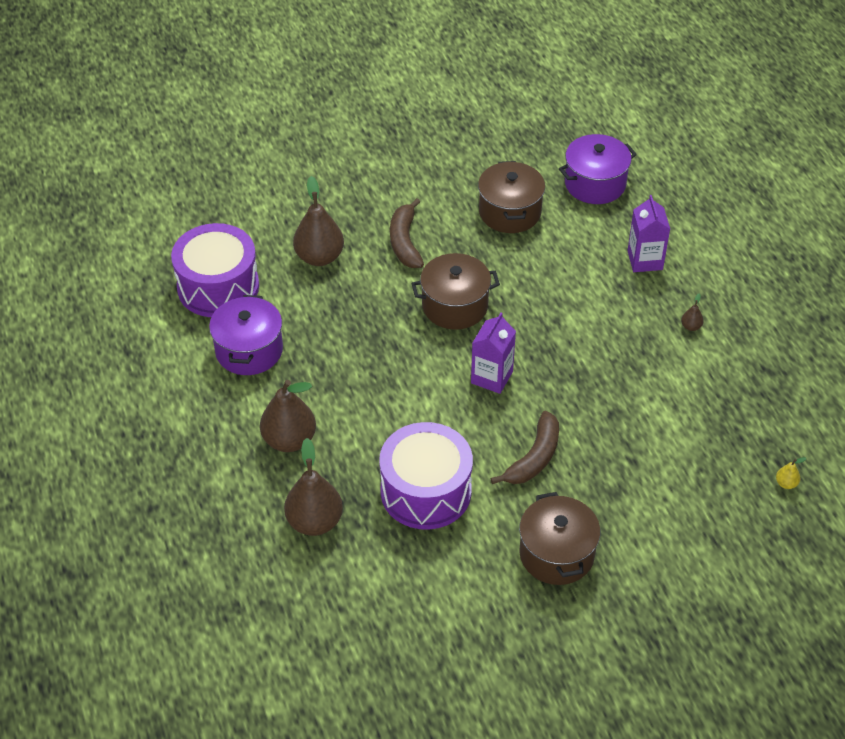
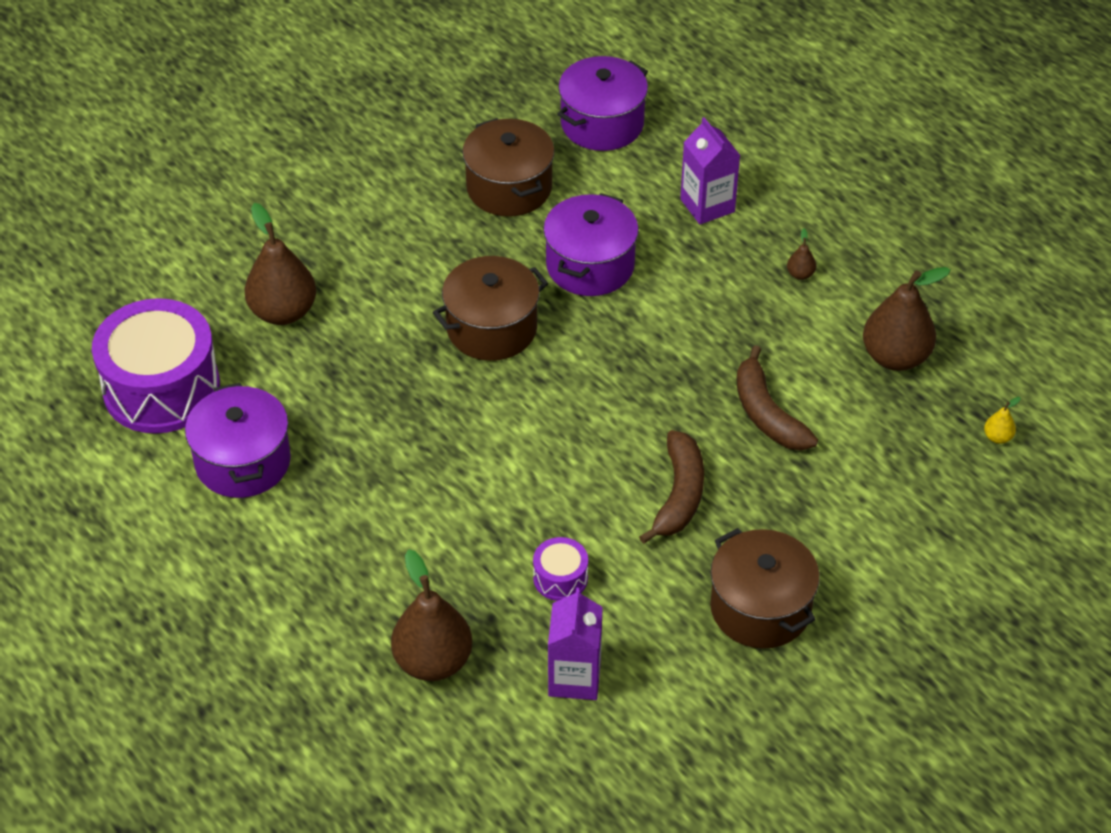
camera: 20 degrees left, 0 degrees up
(289, 440) = (351, 564): brown pear -> brown pear (895, 357)
(405, 242) = (389, 262): brown banana -> brown banana (767, 413)
(426, 491) = (560, 578): purple drum -> purple drum, size x0.44
(491, 377) = (580, 407): purple carton -> purple carton (574, 678)
(542, 280) = (590, 265): none -> purple pot

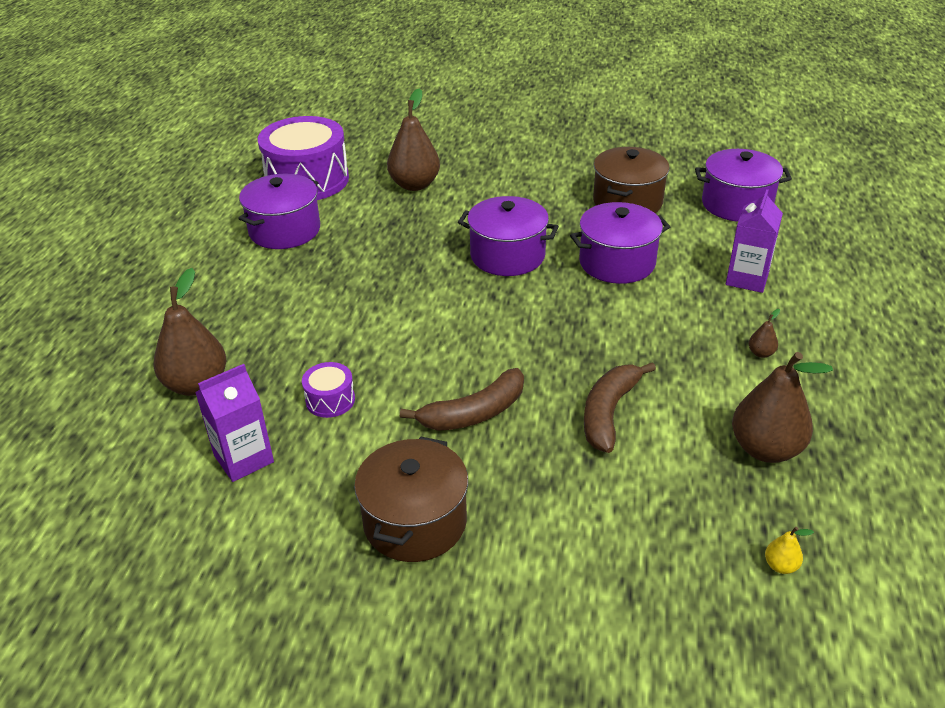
camera: 50 degrees right, 10 degrees down
(492, 328) = (507, 256): brown pot -> purple pot

